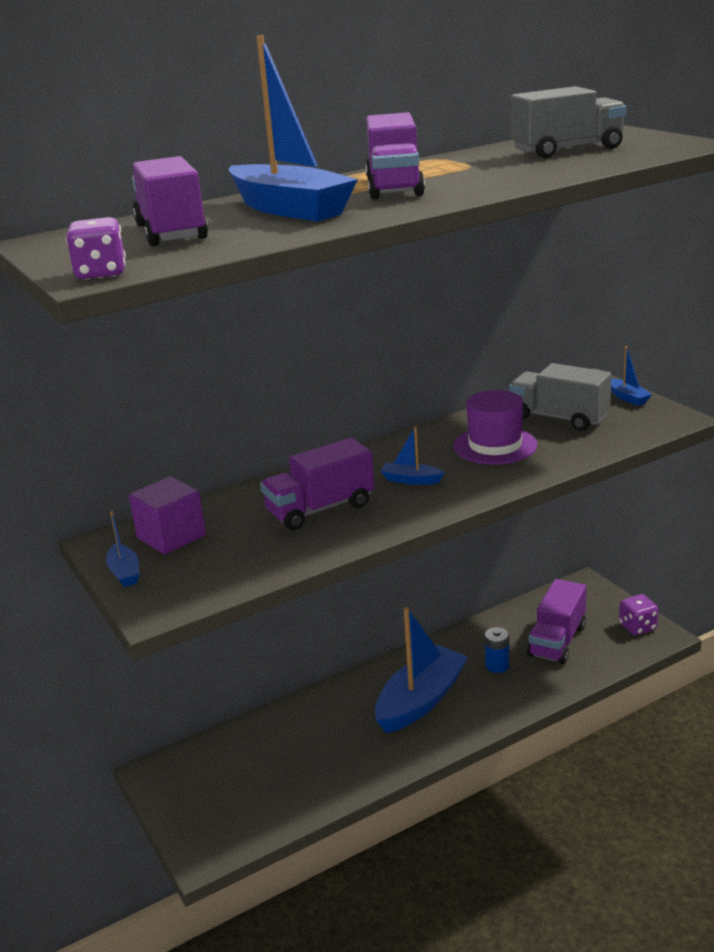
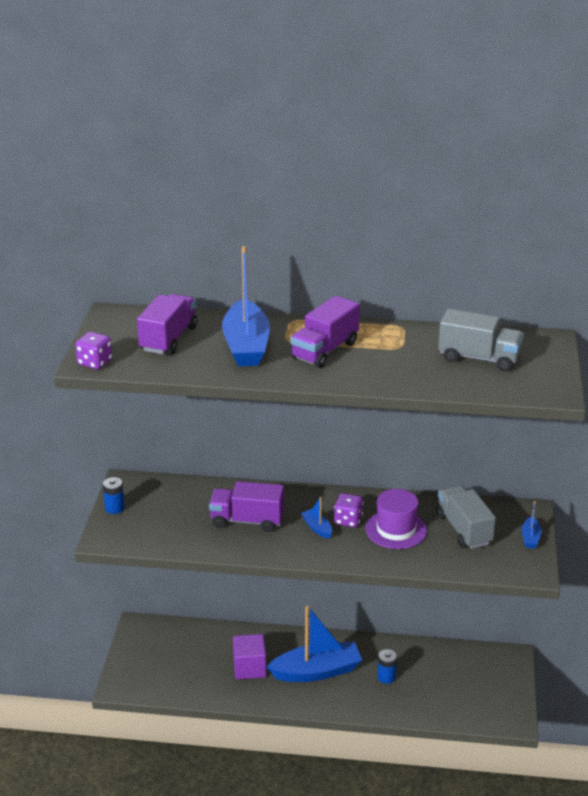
camera: 35 degrees right, 5 degrees up
(125, 573) = (114, 508): blue boat -> blue battery
(171, 536) = (158, 497): purple cube -> purple cube (249, 668)
(557, 641) = (443, 684): purple truck -> none
(637, 627) = (507, 706): purple dice -> purple dice (348, 520)

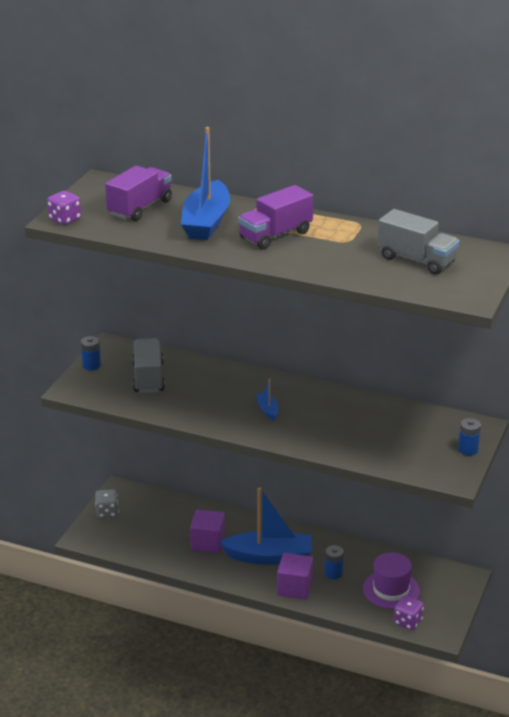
camera: 15 degrees right, 0 degrees up
(134, 653) = (107, 512): none -> grey dice
(247, 521) = (206, 394): purple truck -> none
(348, 520) = (299, 408): purple dice -> purple dice (407, 622)
(354, 700) = (294, 587): none -> purple cube
(396, 529) = (341, 422): purple hat -> purple hat (391, 590)
(464, 529) = (406, 432): grey truck -> grey truck (148, 378)
(530, 538) = (468, 449): blue boat -> blue battery

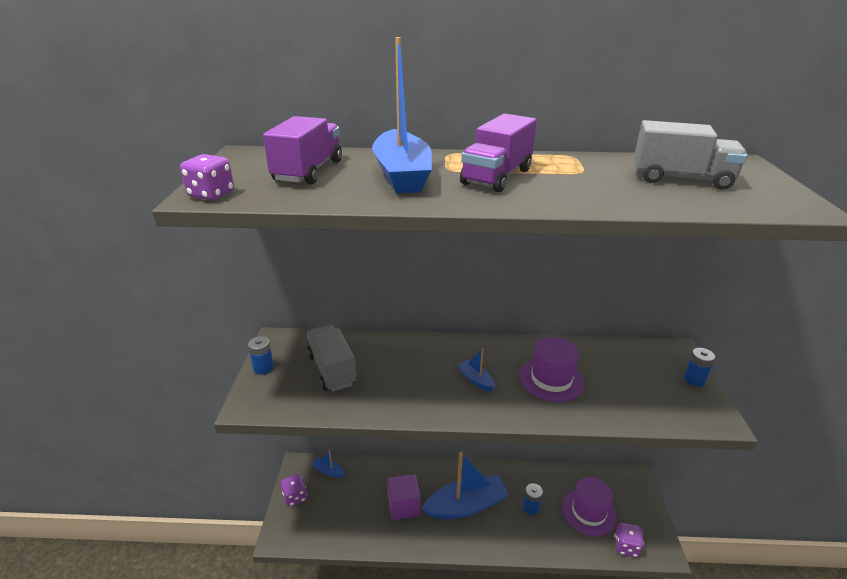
camera: 20 degrees left, 0 degrees up
(107, 512) = (295, 497): grey dice -> purple dice
(147, 500) = (328, 471): none -> blue boat
(294, 587) = (507, 537): purple cube -> none
(335, 423) = (551, 379): none -> purple hat

